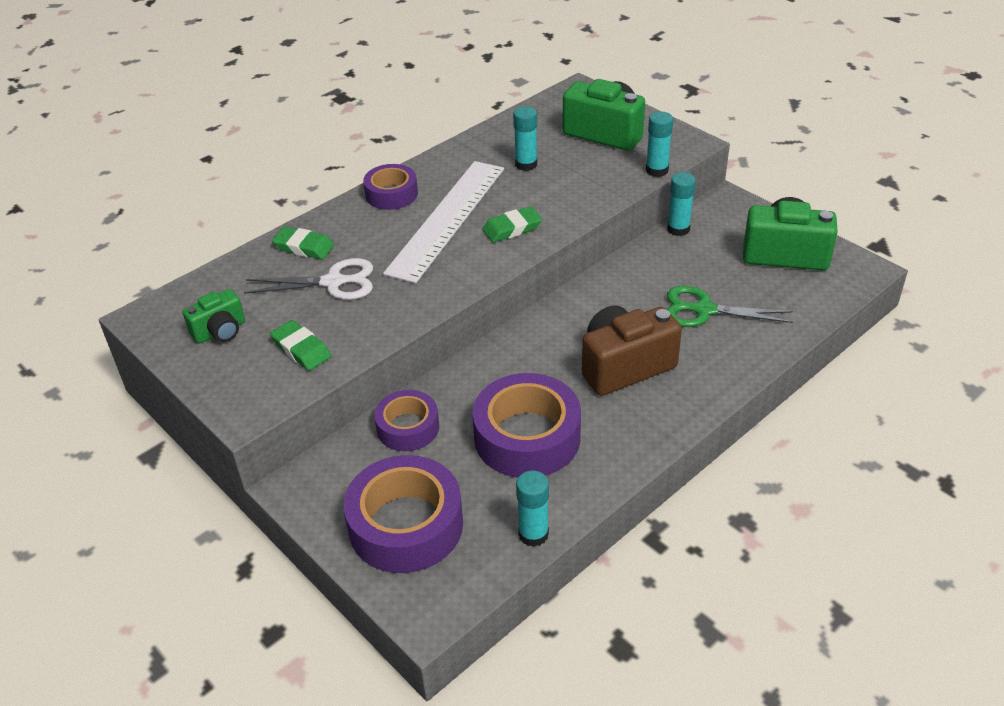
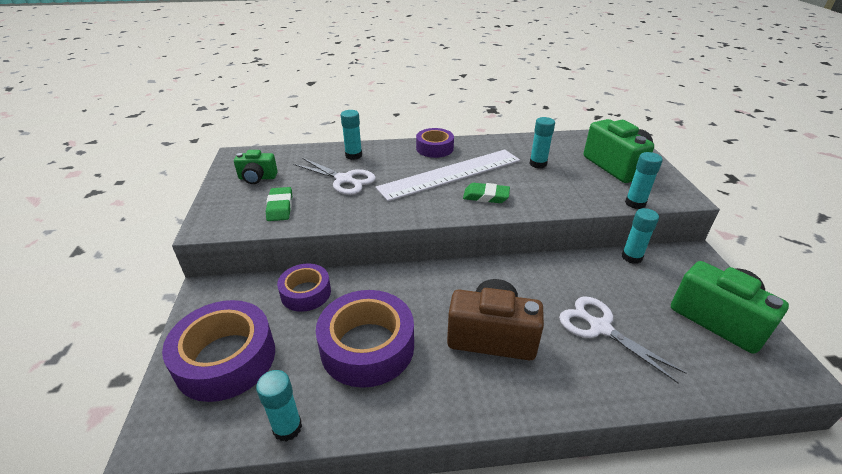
camera: 35 degrees right, 5 degrees down
(304, 247) = (353, 155): green eraser -> turquoise glue stick
(704, 310) = (600, 327): green scissors -> white scissors

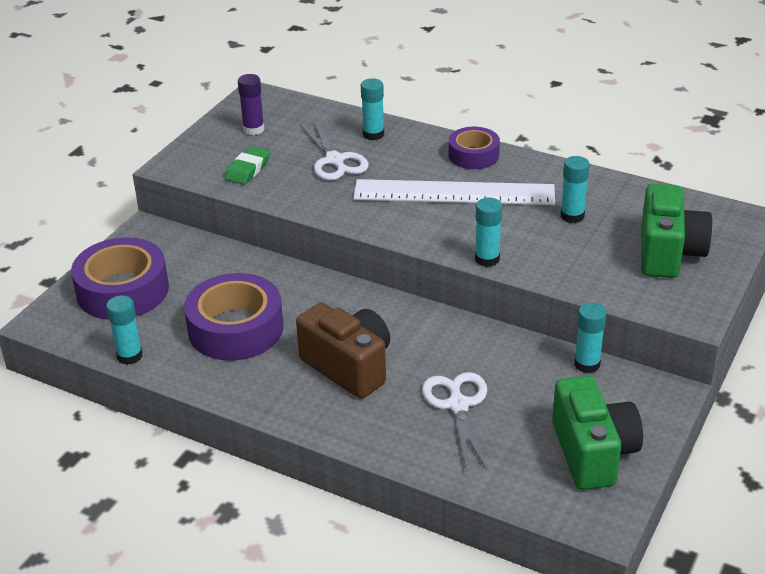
camera: 35 degrees right, 0 degrees up
(257, 178) = (253, 129): green camera -> purple glue stick
(306, 293) = (224, 264): purple tape -> none
(486, 196) = (460, 231): green eraser -> none
(635, 203) = (620, 300): turquoise glue stick -> turquoise glue stick (487, 259)

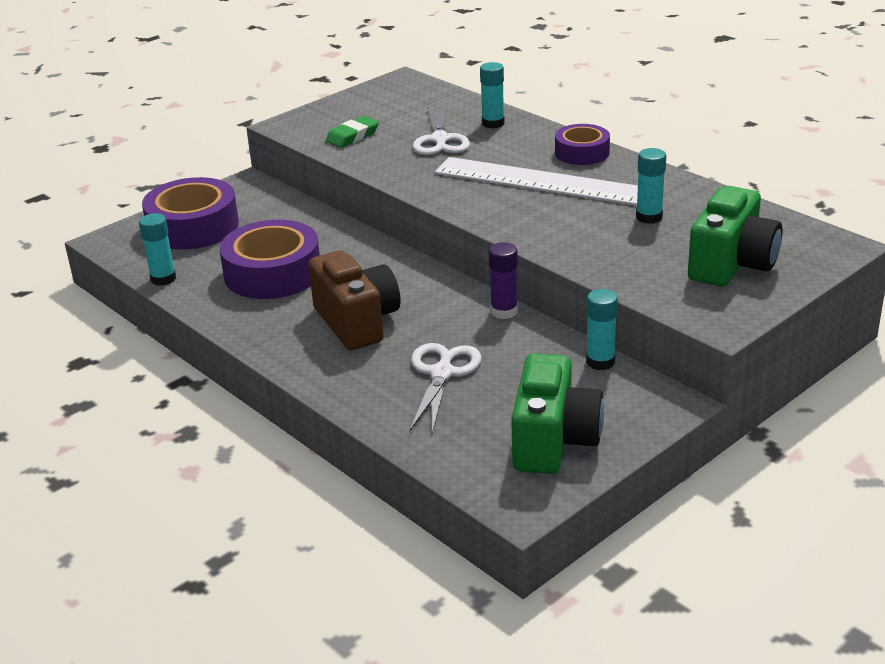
camera: 20 degrees right, 5 degrees down
(253, 129) = (381, 106): purple glue stick -> purple glue stick (504, 311)
(487, 259) = (533, 241): turquoise glue stick -> none

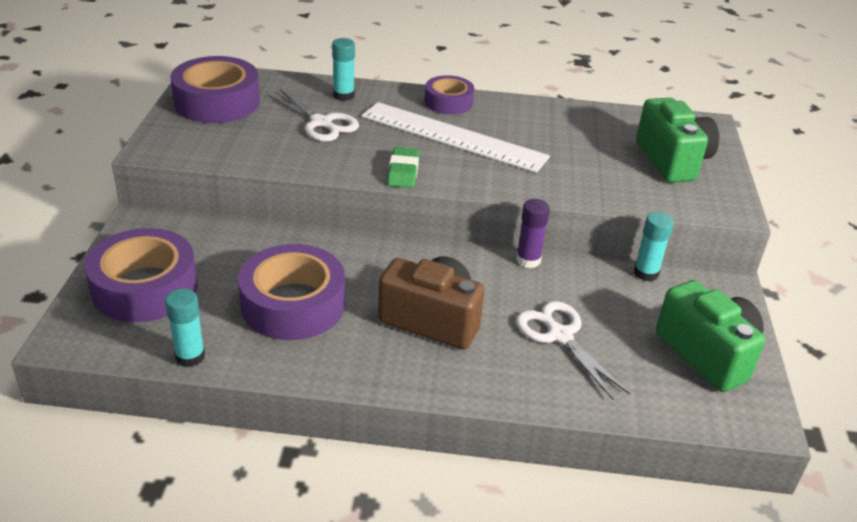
camera: 45 degrees left, 5 degrees up
(352, 136) = (237, 142): green eraser -> green eraser (403, 172)
(381, 103) = (217, 102): none -> purple tape
(539, 181) = (453, 136): white ruler -> white ruler turned 45 degrees clockwise
(649, 217) = (570, 142): turquoise glue stick -> none

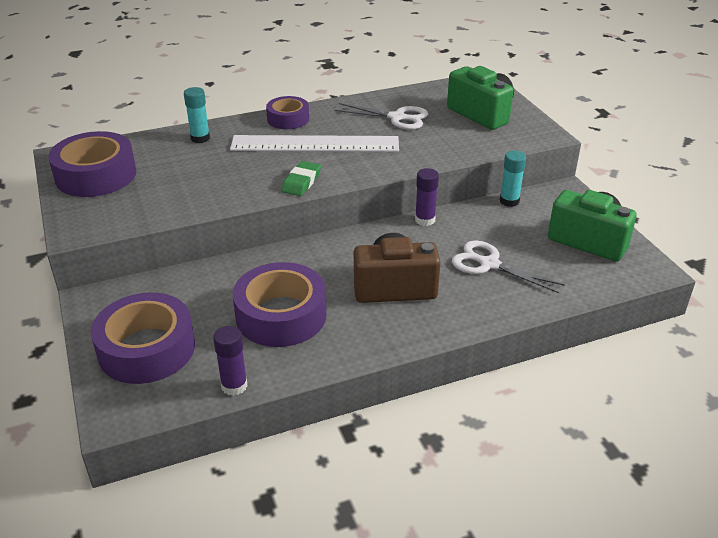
camera: 25 degrees left, 0 degrees up
(190, 356) = (234, 386): turquoise glue stick -> purple glue stick
(321, 123) = (202, 165): white scissors -> white scissors (397, 117)
(403, 172) = (301, 182): green eraser -> green eraser turned 45 degrees clockwise

